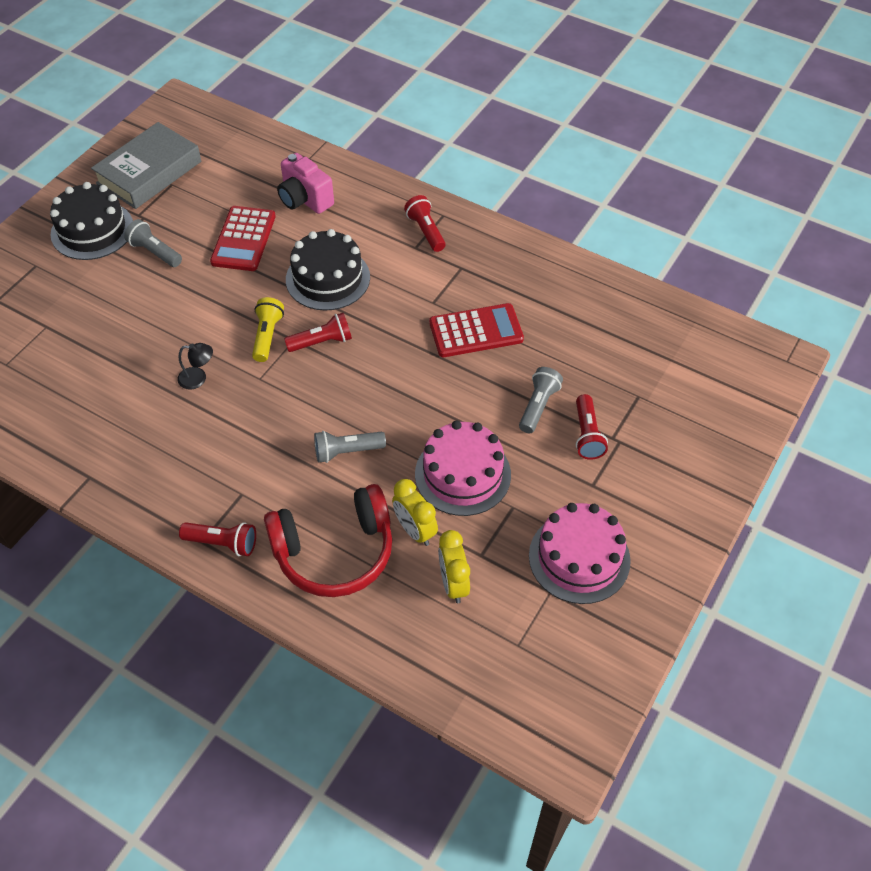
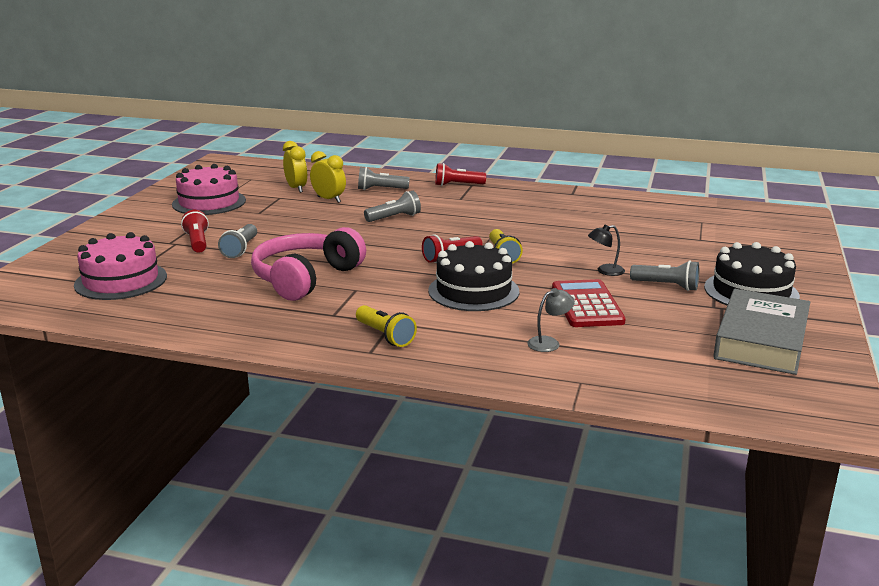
camera: 165 degrees right, 30 degrees down
(198, 378) = (540, 232): black lamp -> black lamp (605, 271)
(305, 199) = (549, 343): pink camera -> grey lamp
(334, 552) = (381, 189): red headphones -> grey flashlight
(426, 231) = (385, 336): red flashlight -> yellow flashlight
(462, 474) = (300, 219): pink cake -> pink cake (121, 280)
(476, 331) = (305, 278): red calculator -> pink headphones

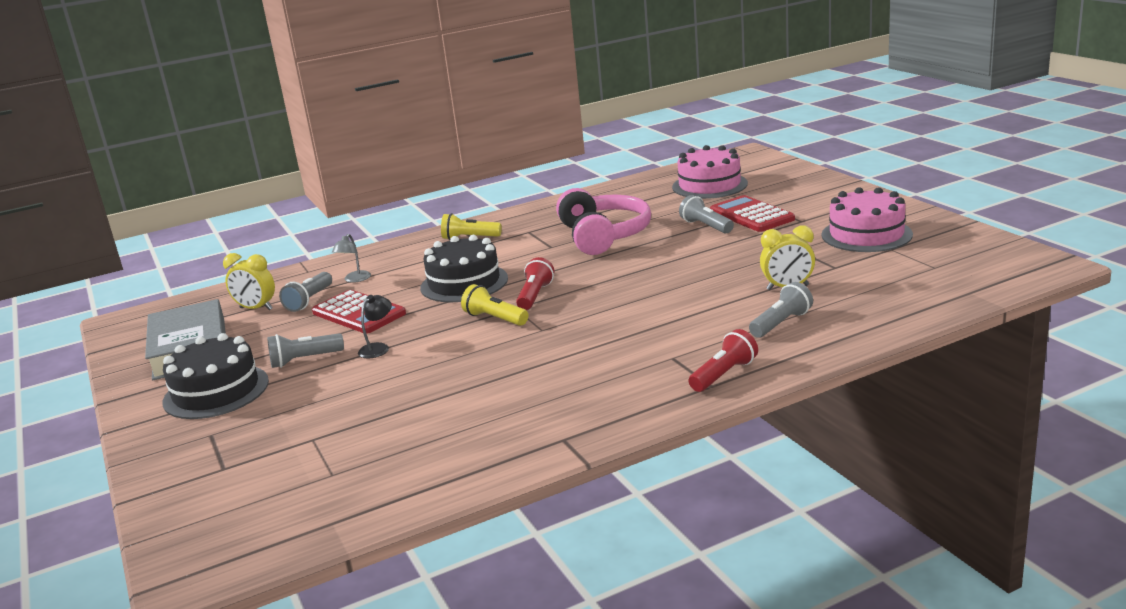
camera: 140 degrees right, 0 degrees up
(197, 242) = (751, 215): red flashlight -> red calculator
(296, 188) = (856, 281): yellow clock -> yellow clock (256, 309)
(394, 218) = (673, 302): grey flashlight -> grey flashlight (309, 300)

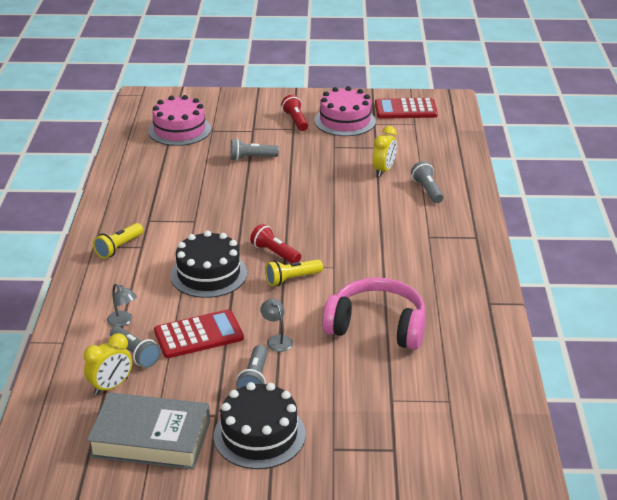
camera: 65 degrees left, 10 degrees up
(378, 348) = (277, 340): black lamp -> grey lamp
(603, 236) = (207, 196): pink headphones -> pink headphones (377, 326)
(724, 375) = (468, 229): red flashlight -> red flashlight (296, 121)
(751, 215) = (258, 138): red calculator -> red calculator (405, 109)

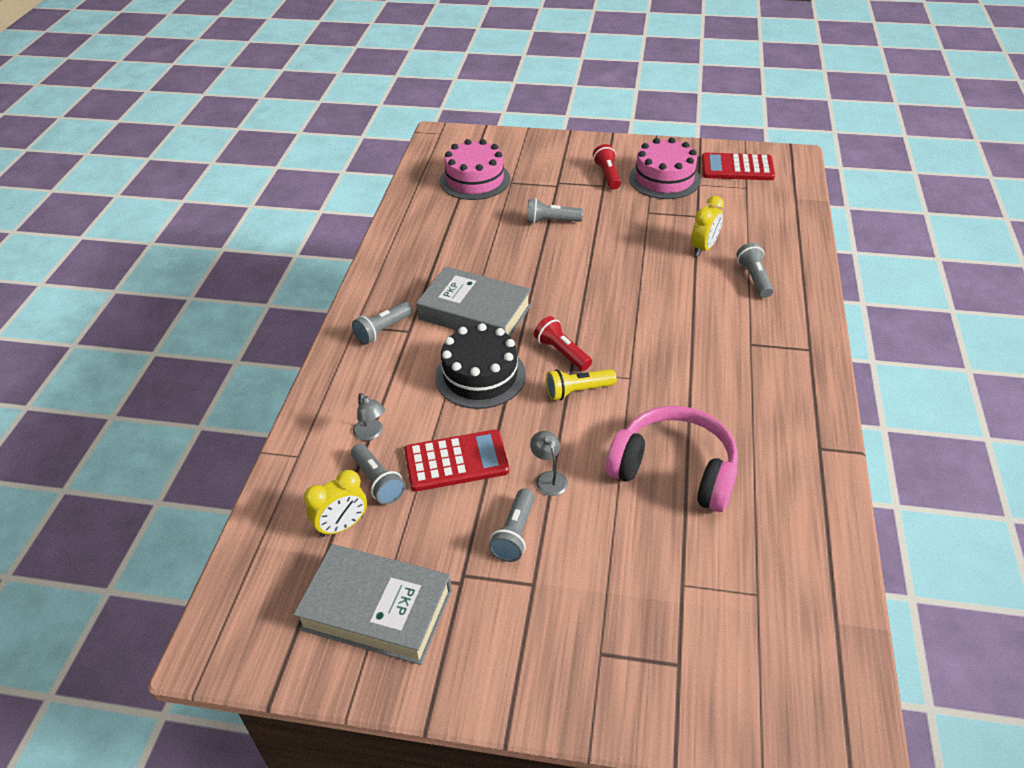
camera: 10 degrees right, 10 degrees up
(119, 247) = (383, 330): yellow flashlight -> grey flashlight
(196, 229) = (475, 312): none -> grey book
(259, 435) = (509, 620): black cake -> none

